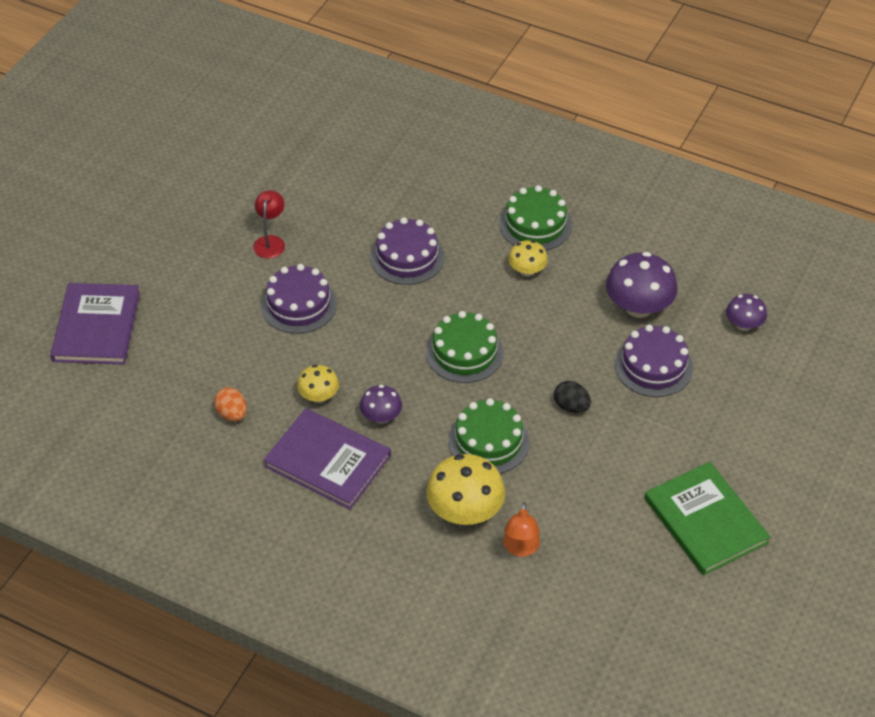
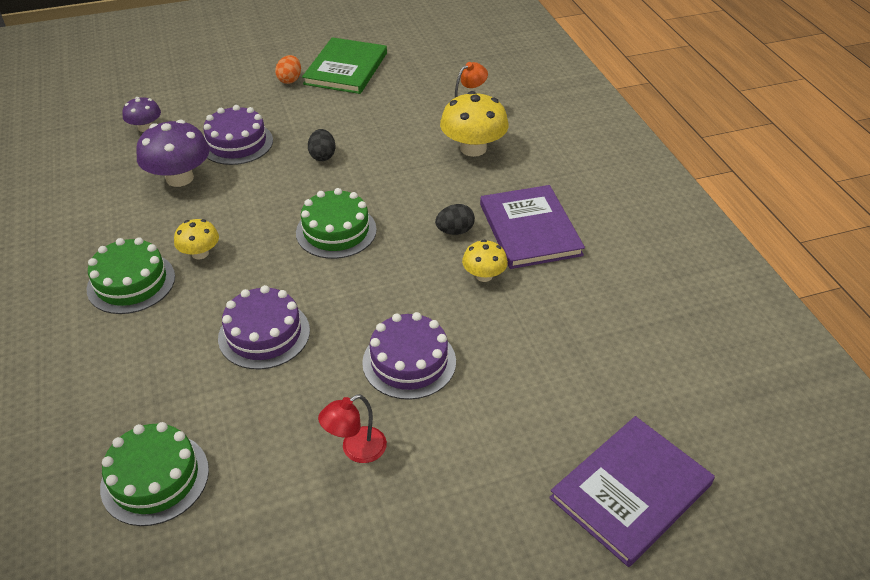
camera: 135 degrees left, 5 degrees down
(232, 414) = (570, 309): orange egg -> orange egg (290, 80)
(381, 416) = (455, 231): purple mushroom -> black egg
(488, 441) = (404, 171): green cake -> green cake (155, 478)

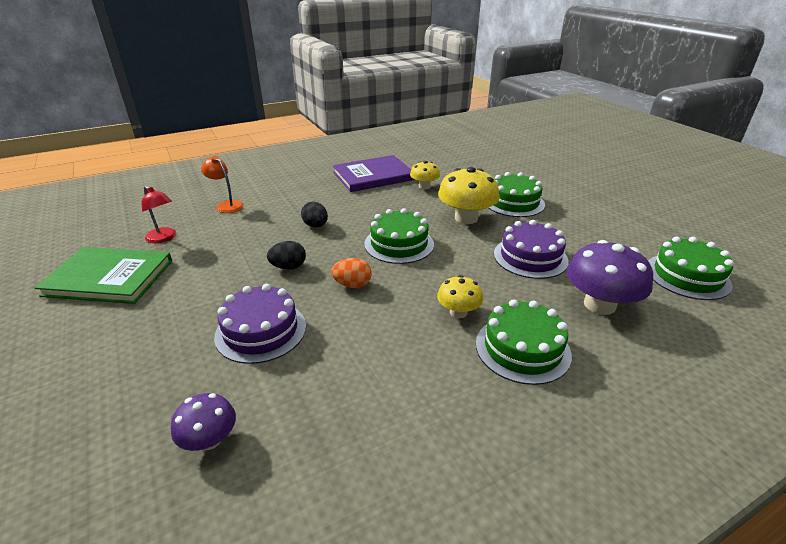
camera: 100 degrees left, 10 degrees down
(179, 178) = (336, 362): purple mushroom -> purple mushroom (599, 305)
(290, 80) = (118, 316): orange egg -> orange egg (352, 285)
(356, 450) = (591, 211): red lamp -> red lamp (164, 238)
(409, 362) = (513, 202): purple cake -> green cake
(455, 231) = (383, 198): black egg -> black egg (315, 225)
(473, 148) = (278, 199): yellow mushroom -> yellow mushroom (466, 218)
(631, 491) = (547, 150): purple book -> none

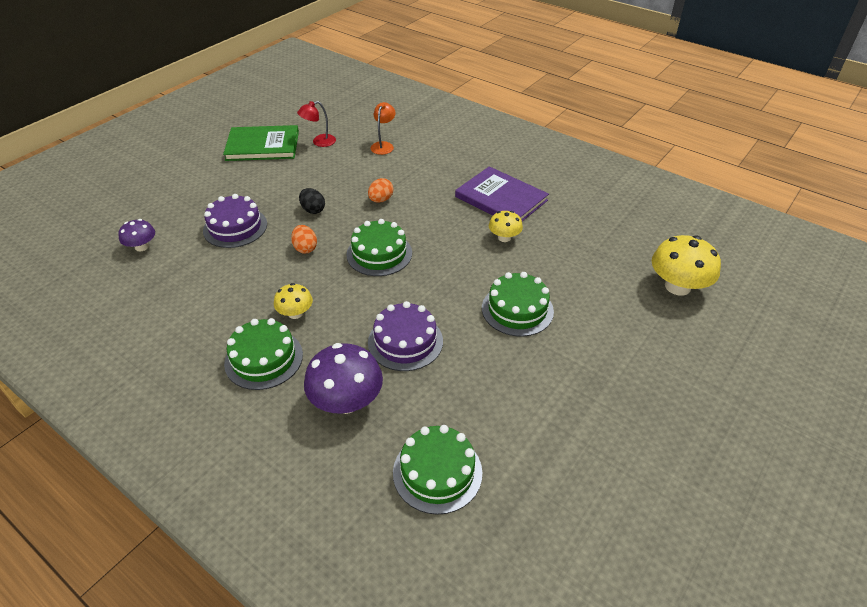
camera: 65 degrees right, 10 degrees up
(109, 278) = (263, 146): green book -> green book turned 75 degrees counterclockwise
(164, 238) = (319, 142): red lamp -> red lamp turned 45 degrees clockwise
(315, 225) = (381, 200): black egg -> orange egg
(466, 218) = (455, 282): yellow mushroom -> yellow mushroom (677, 286)

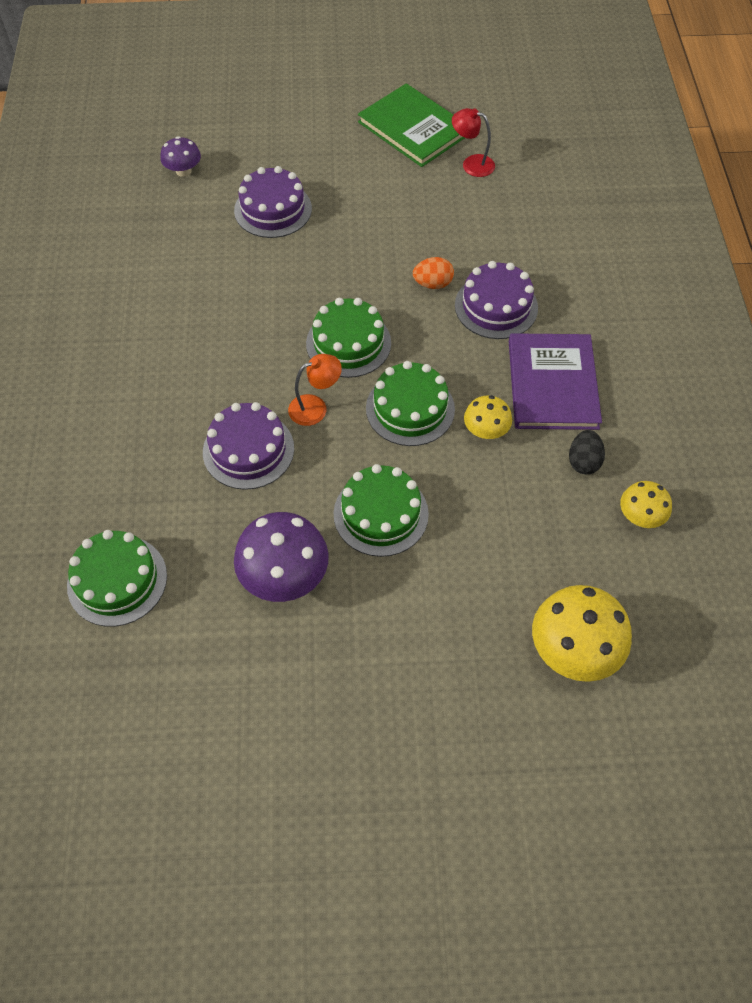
camera: 50 degrees right, 15 degrees up
(264, 359) = (134, 362): green cake -> green cake (410, 408)
(295, 313) = (207, 341): yellow mushroom -> yellow mushroom (640, 516)
(305, 248) = (297, 282): orange egg -> none
(313, 210) = (358, 244): black egg -> black egg (583, 461)
(346, 401) = (139, 457): purple mushroom -> purple mushroom (284, 576)
(383, 145) = (529, 218): orange lamp -> orange lamp (315, 407)
(426, 188) = (496, 306): none -> purple cake

